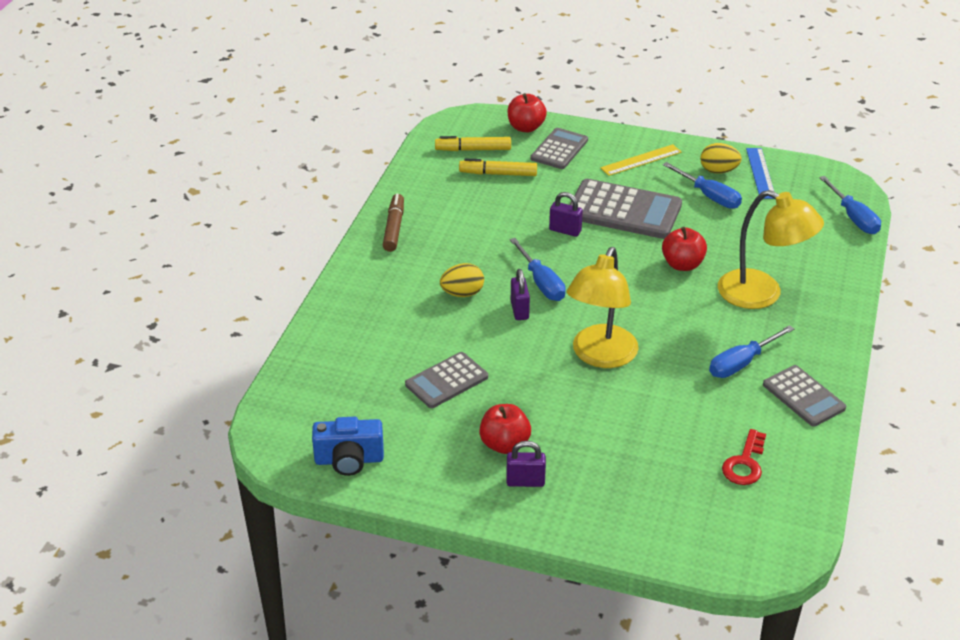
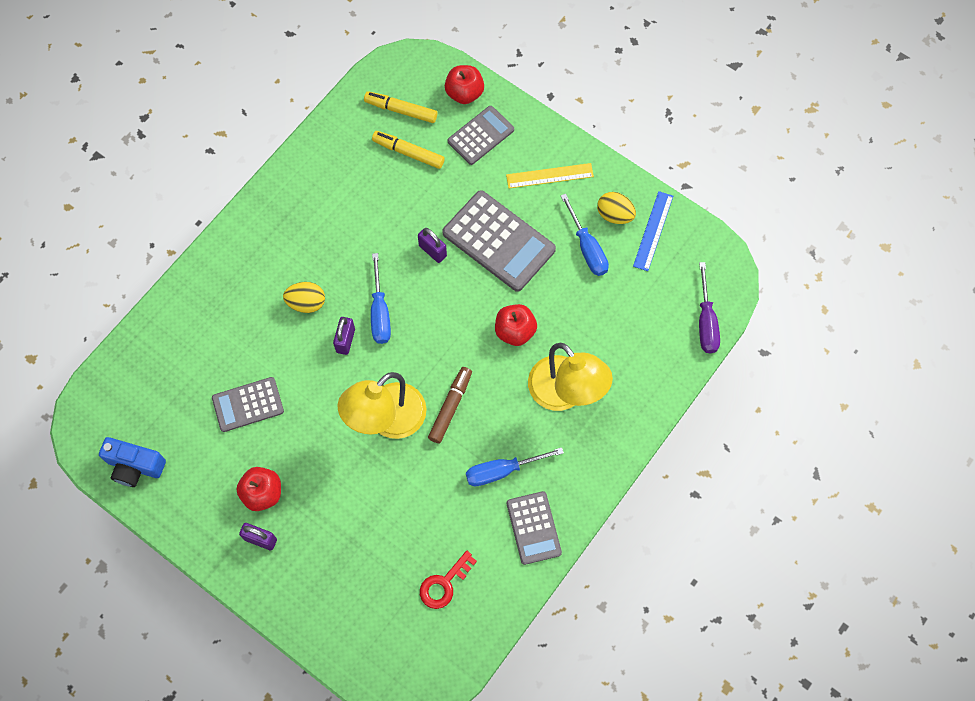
camera: 20 degrees right, 30 degrees up
(394, 228) = (284, 197): brown marker -> brown marker (450, 407)
(853, 218) = (706, 322): blue screwdriver -> purple screwdriver

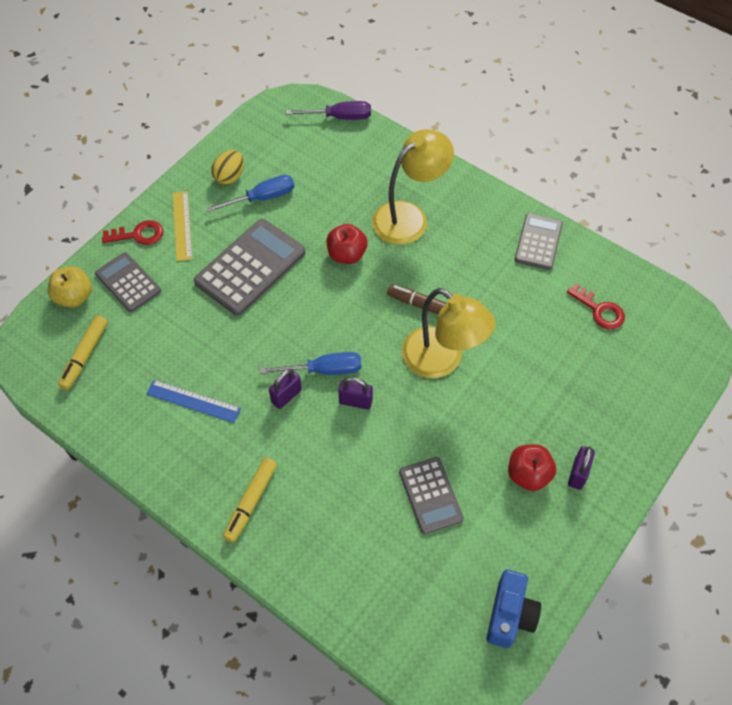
camera: 90 degrees left, 10 degrees down
(306, 303) = (311, 441): yellow egg -> none
(408, 152) = (138, 347): yellow marker -> yellow marker (251, 502)
(432, 251) = (257, 324): purple padlock -> purple padlock (286, 396)
(464, 93) = (74, 297): red apple -> yellow apple
(502, 471) = (487, 265): blue screwdriver -> none
(533, 528) = (538, 242): grey calculator -> grey calculator turned 60 degrees counterclockwise
(537, 138) = (138, 235): none -> red key
(653, 231) = (248, 150): blue ruler -> blue ruler (193, 401)

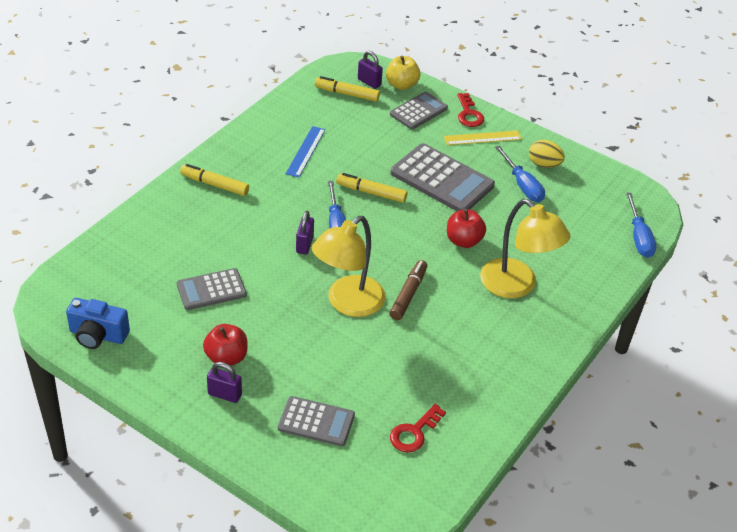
camera: 85 degrees right, 15 degrees down
(270, 335) = (371, 192): none -> yellow marker
(286, 396) = (310, 203): purple padlock -> purple padlock (369, 82)
(340, 117) = (639, 237): purple screwdriver -> blue screwdriver
(538, 242) = (499, 388): grey calculator -> grey calculator (316, 422)

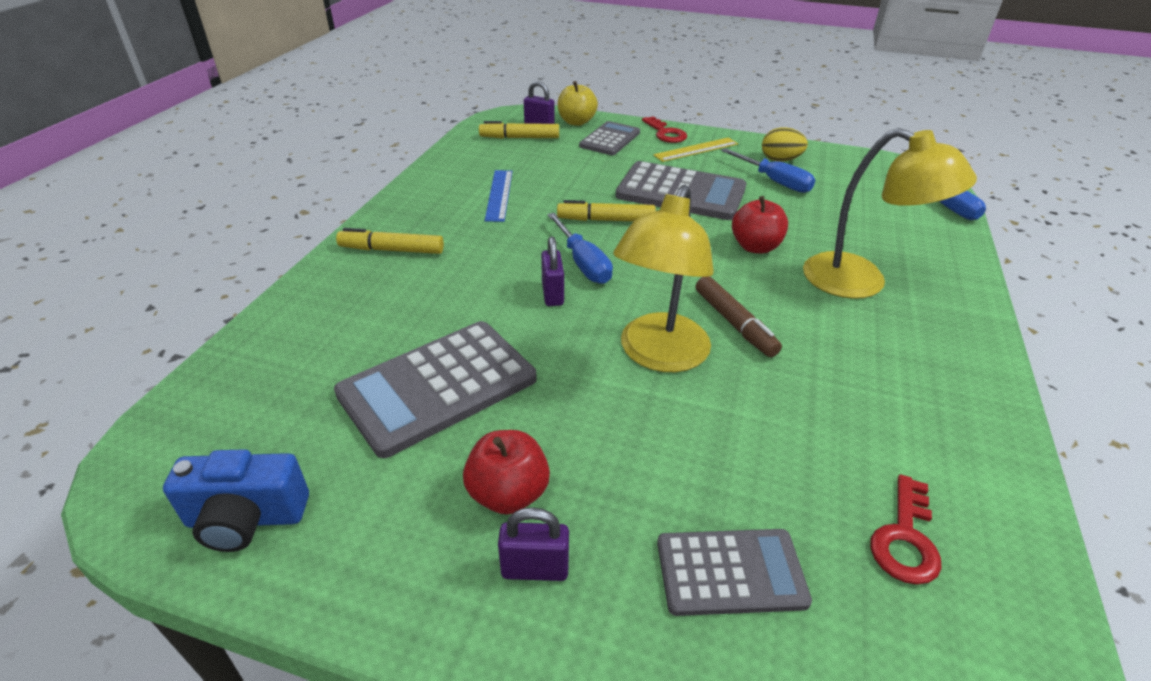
camera: 15 degrees left, 5 degrees down
(211, 290) = (437, 386): grey calculator -> grey calculator, size x1.63
(408, 294) = (734, 323): brown marker -> brown marker turned 150 degrees clockwise

